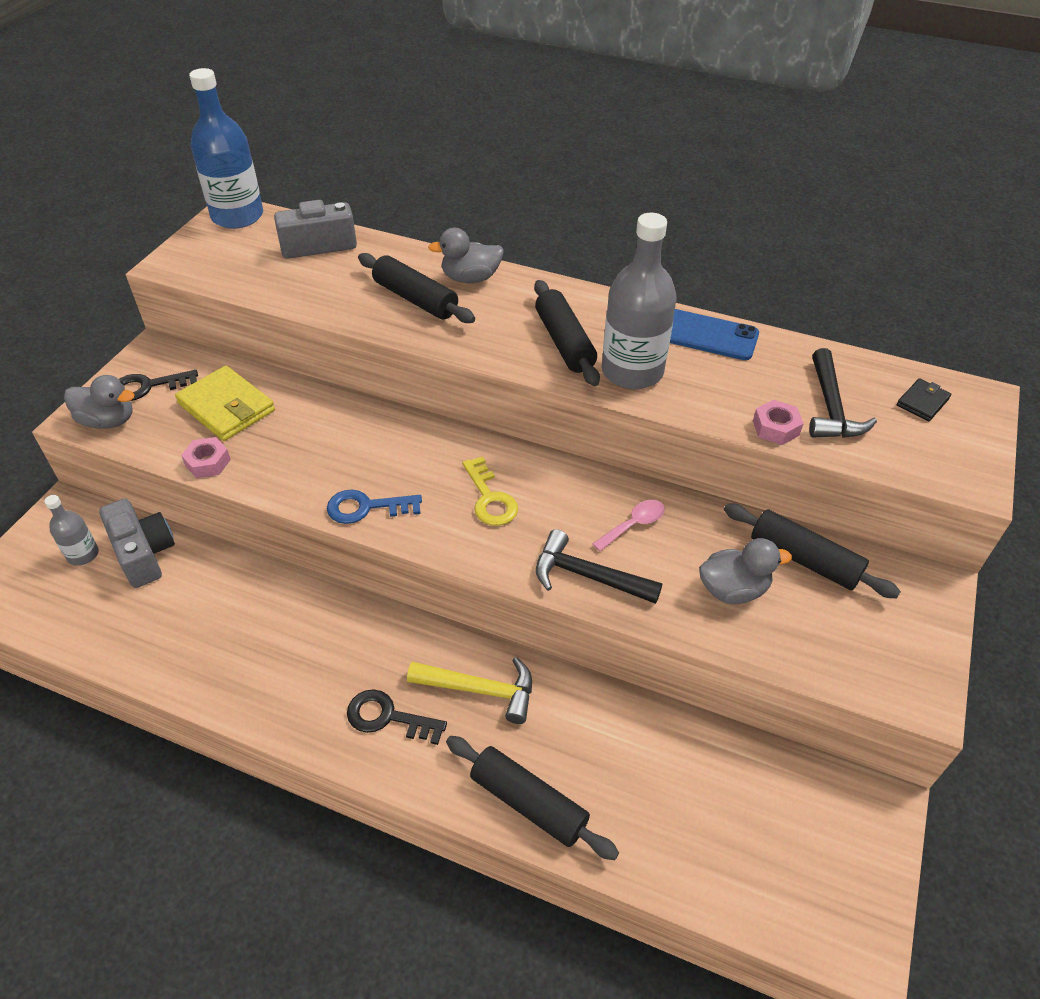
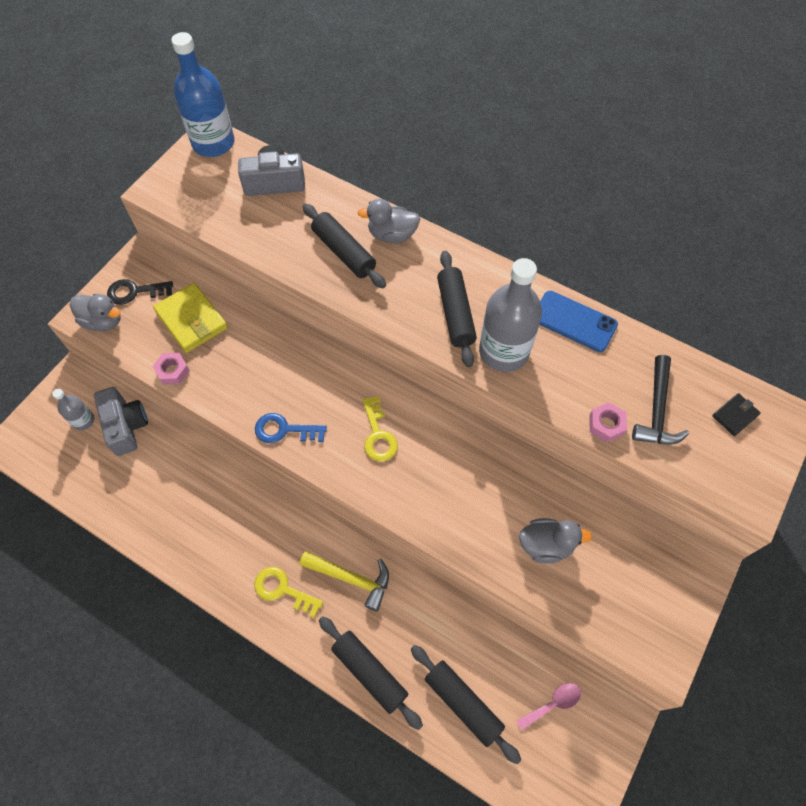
camera: 10 degrees right, 15 degrees up
(388, 717) = (282, 589): black key -> yellow key
(587, 576) = (438, 516): black hammer -> none
(633, 525) = (483, 475): pink spoon -> pink spoon (553, 703)
(804, 559) = (608, 527): black rolling pin -> black rolling pin (463, 703)

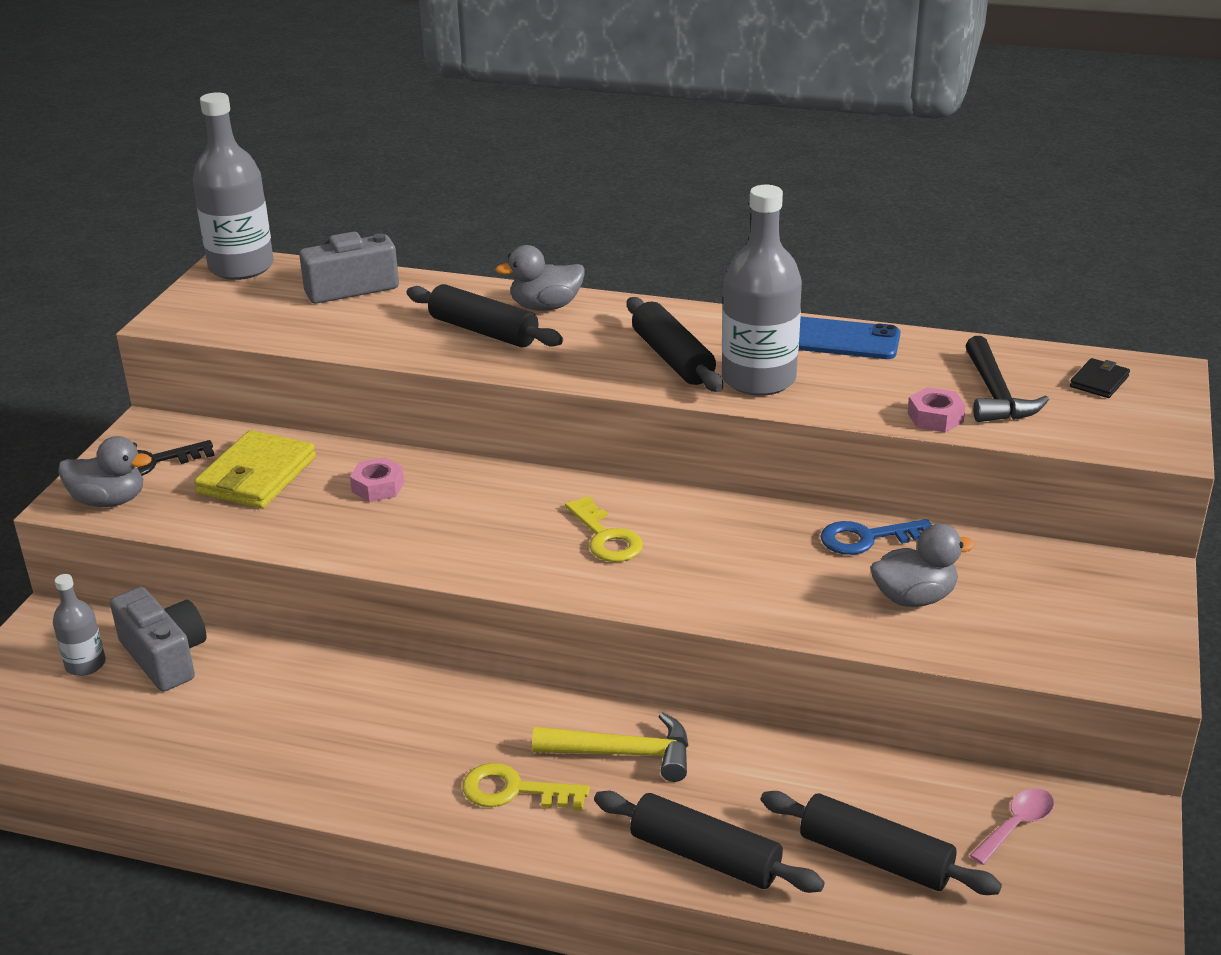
camera: 15 degrees left, 30 degrees down
(173, 371) = (247, 531): pink nut -> pink nut (378, 487)
(191, 320) = (257, 475): yellow wallet -> yellow wallet turned 75 degrees clockwise
(213, 143) = (241, 267): blue bottle -> grey bottle
(284, 430) = (456, 558): blue key -> blue key (867, 538)

